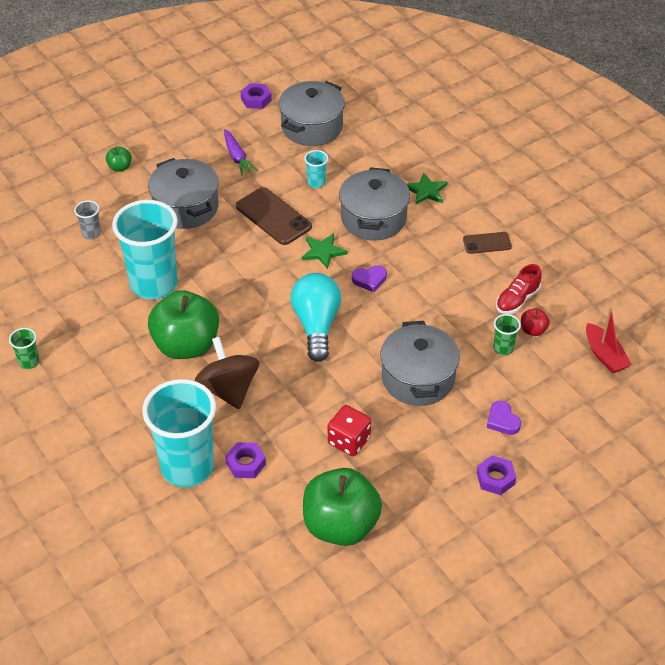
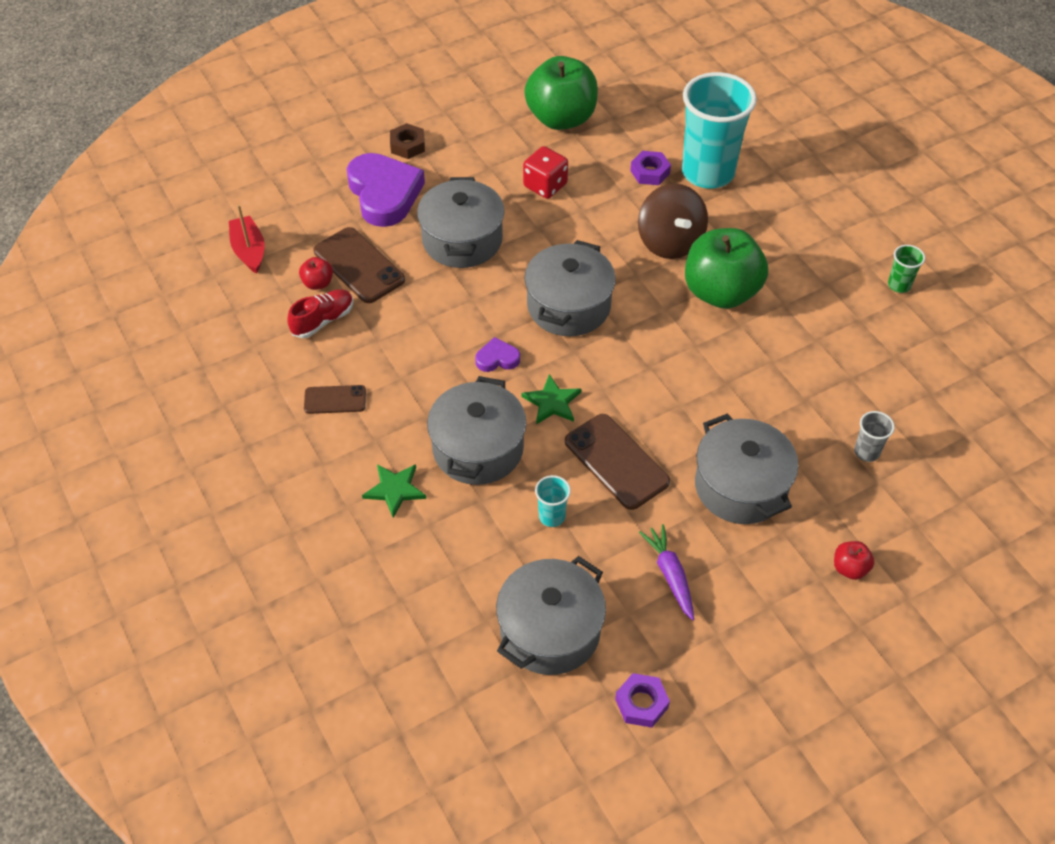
camera: 175 degrees left, 5 degrees up
(120, 167) = (850, 568): green apple -> red apple
(154, 284) = (769, 371): turquoise cup -> none
(316, 325) = (568, 306): turquoise light bulb -> grey pot
(495, 478) = (407, 145): purple nut -> brown nut
(502, 420) = (384, 194): purple heart -> purple heart, size x2.20
(503, 348) = (359, 265): green cup -> brown phone

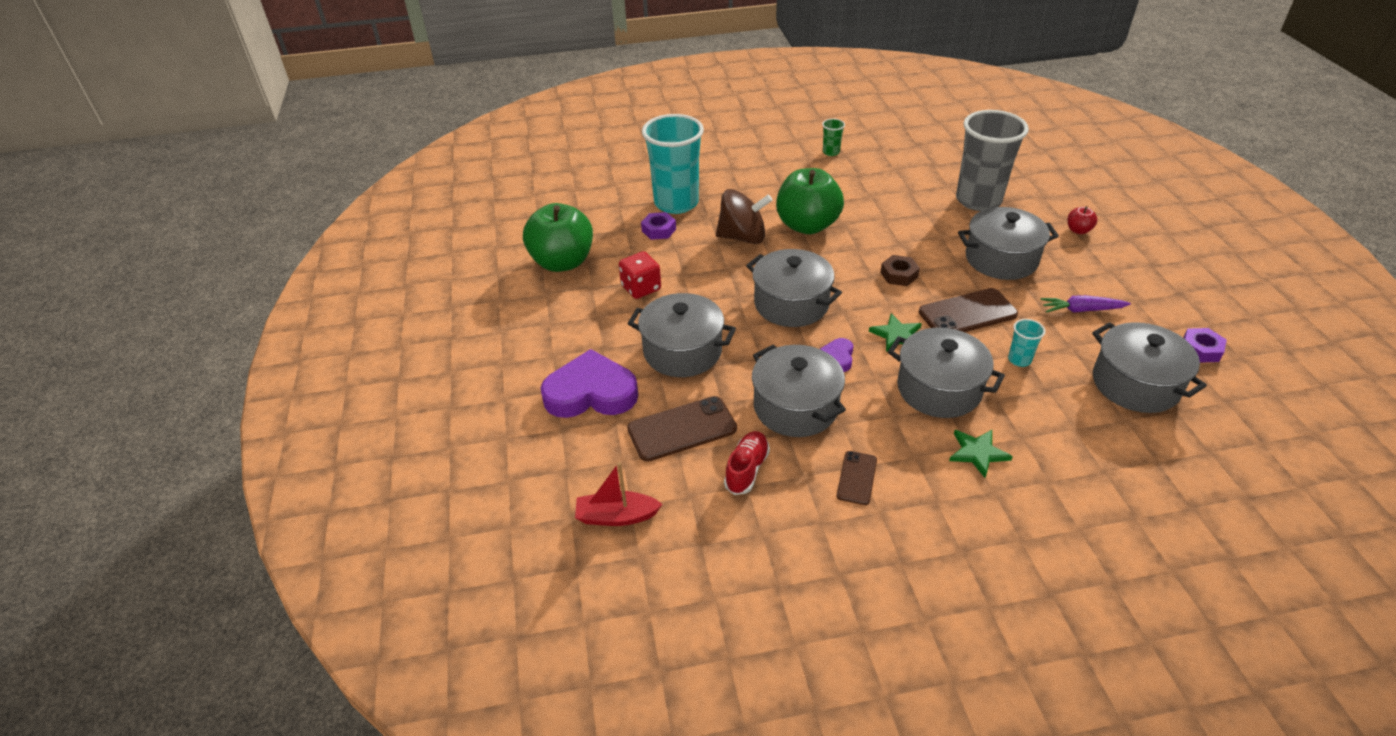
camera: 70 degrees left, 10 degrees down
(318, 283) = (692, 465): red apple -> none
(323, 320) = (747, 469): red shoe -> red shoe turned 45 degrees clockwise
(407, 145) = (532, 364): brown nut -> brown nut (899, 275)
(413, 339) = (795, 407): none -> grey pot
(866, 452) = (978, 200): grey cup -> grey cup, size x2.44

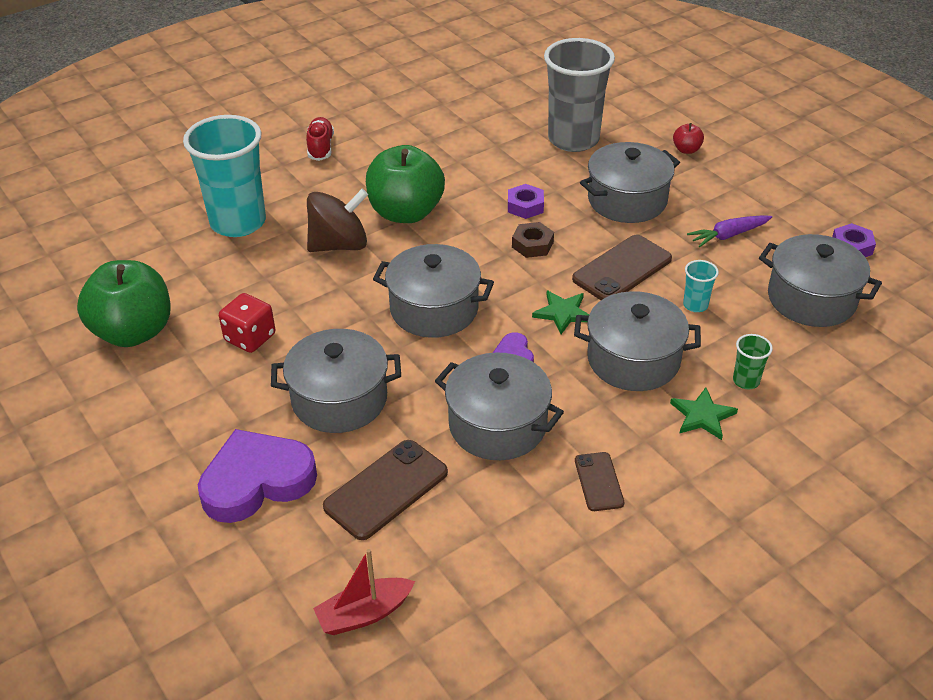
camera: 25 degrees left, 0 degrees up
(659, 230) = (234, 261): purple nut -> purple nut (525, 206)
(747, 469) = (481, 511): red shoe -> red shoe (320, 147)
(831, 152) = (388, 119): green cup -> green cup (746, 381)

